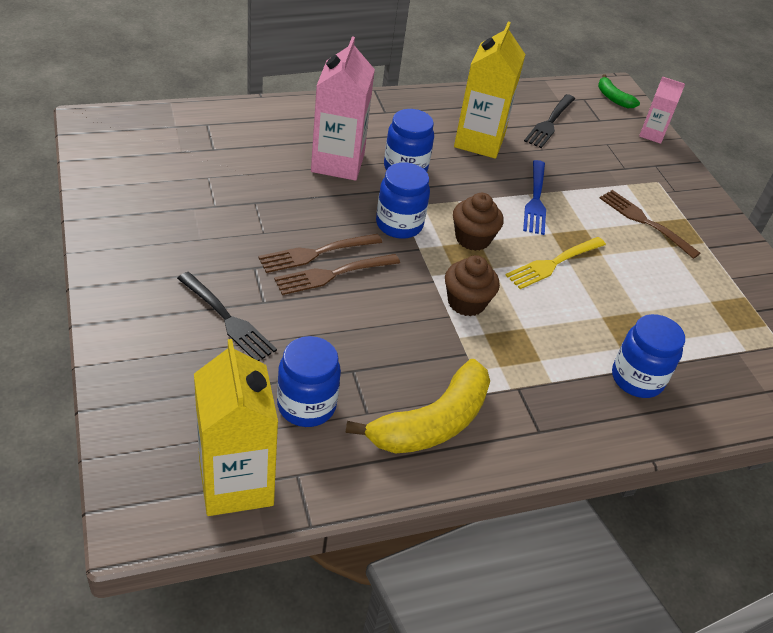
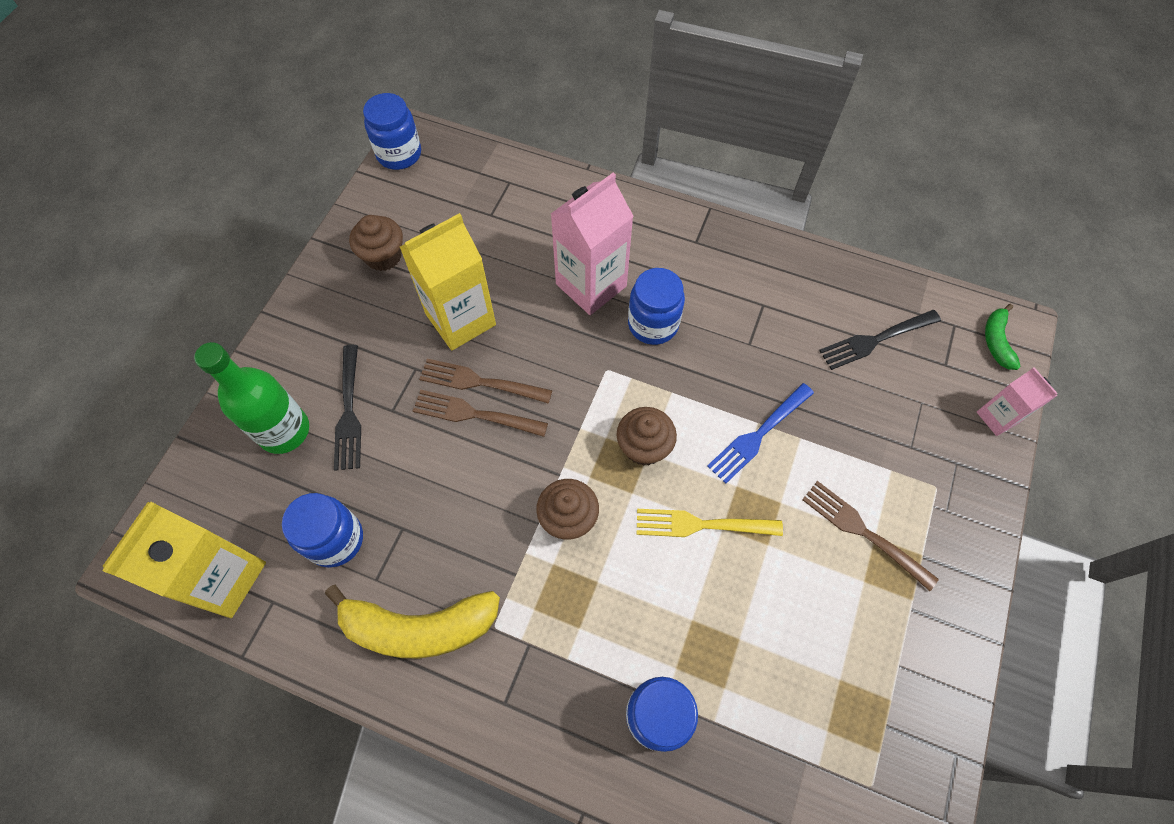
camera: 45 degrees right, 20 degrees up
(147, 207) = (383, 256): none -> brown cupcake
(182, 358) = (284, 430): none -> green bottle
(399, 224) = (585, 390): blue jar -> blue jar (399, 154)
(479, 141) = (766, 327): yellow carton -> yellow carton (460, 319)
(645, 222) = (863, 532): brown fork -> brown fork turned 45 degrees counterclockwise

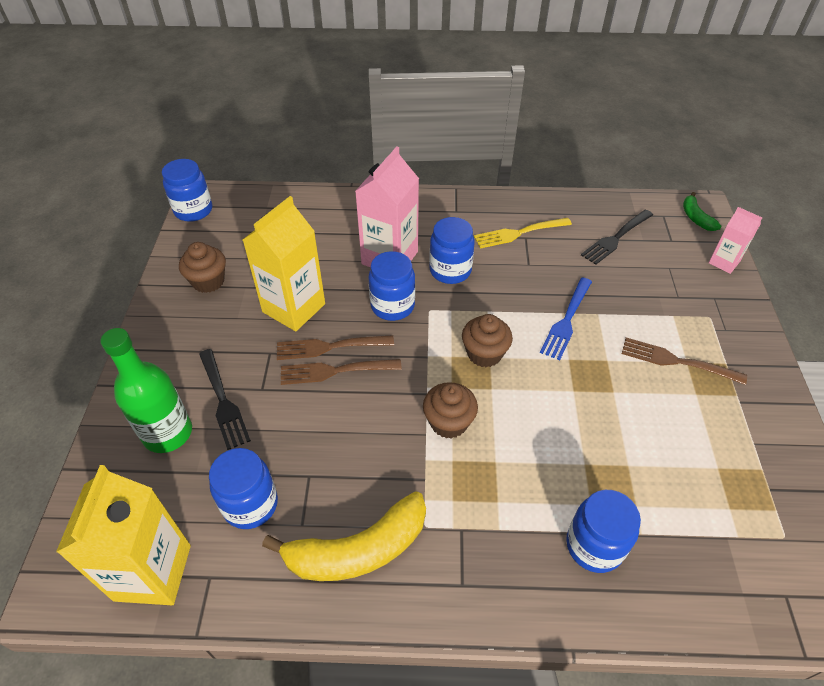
camera: 20 degrees left, 15 degrees down
(568, 351) = (392, 306): none -> blue jar
(701, 524) = (556, 394): yellow fork -> yellow fork (519, 233)

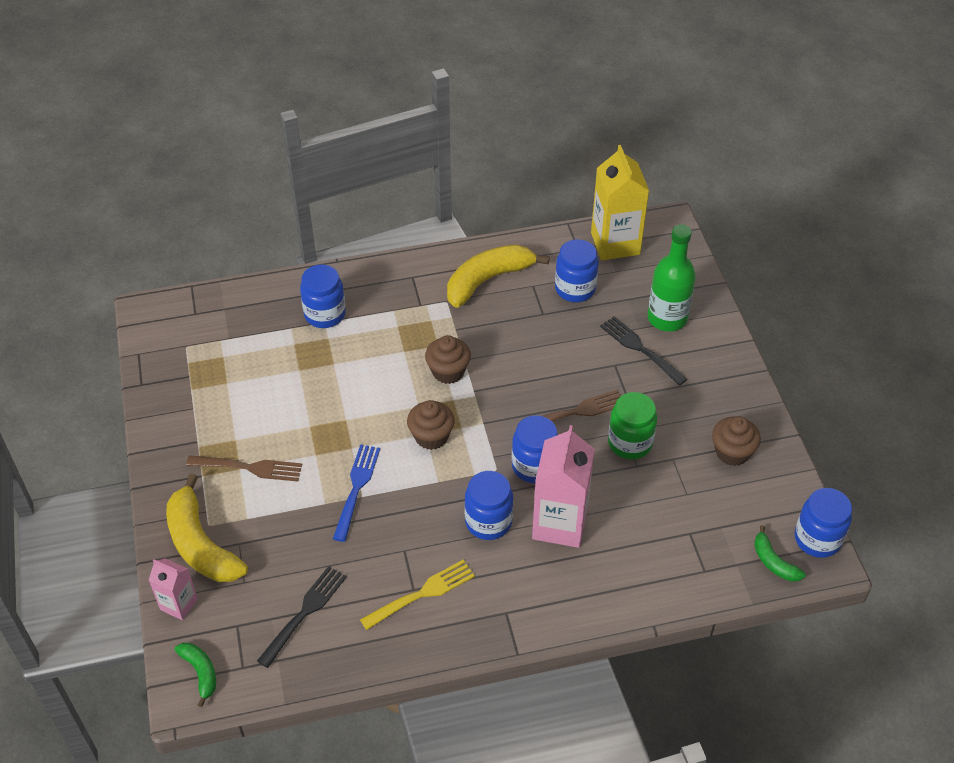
camera: 165 degrees right, 0 degrees up
(238, 203) = (773, 562): none -> green banana
(294, 308) = (630, 443): yellow carton -> green jar
(335, 371) = (560, 392): brown fork -> none
(714, 302) = (201, 544): none -> yellow banana

